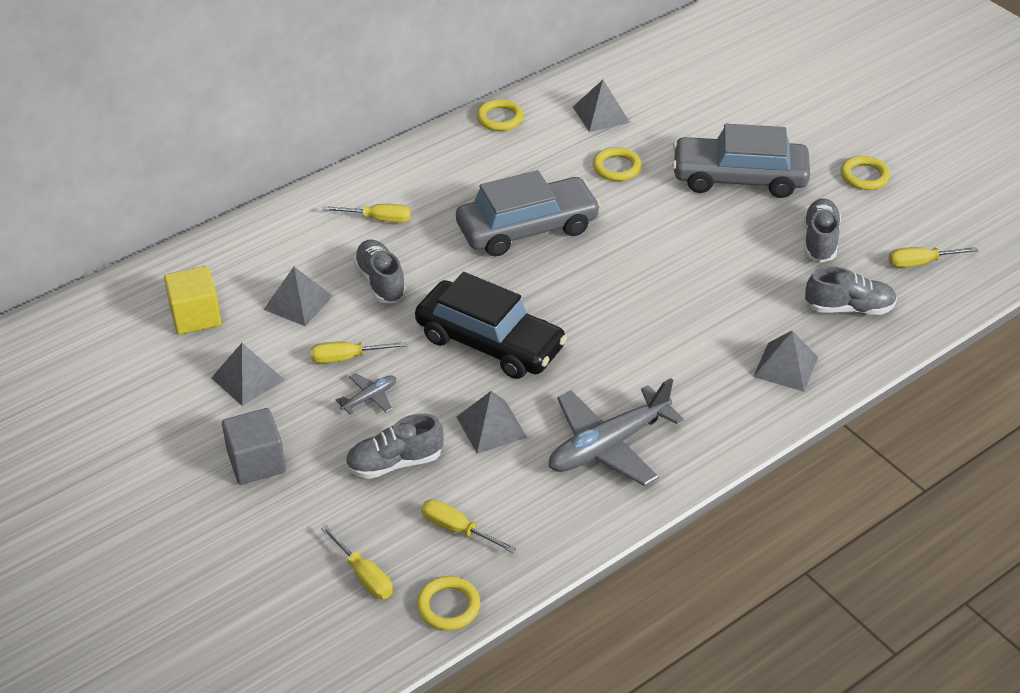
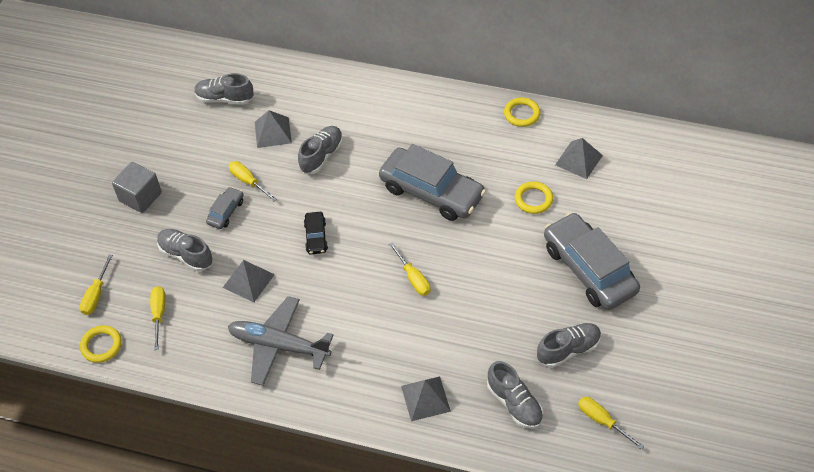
camera: 55 degrees right, 10 degrees up
(195, 316) = (225, 98): yellow cube -> grey shoe
(247, 378) = (197, 151): grey pyramid -> none
(369, 397) = (226, 212): grey plane -> grey car
(378, 219) = (373, 120): yellow screwdriver -> yellow screwdriver (413, 278)
(490, 342) = (316, 237): black car -> black car, size x0.45
(864, 176) = (664, 338): yellow ring -> none

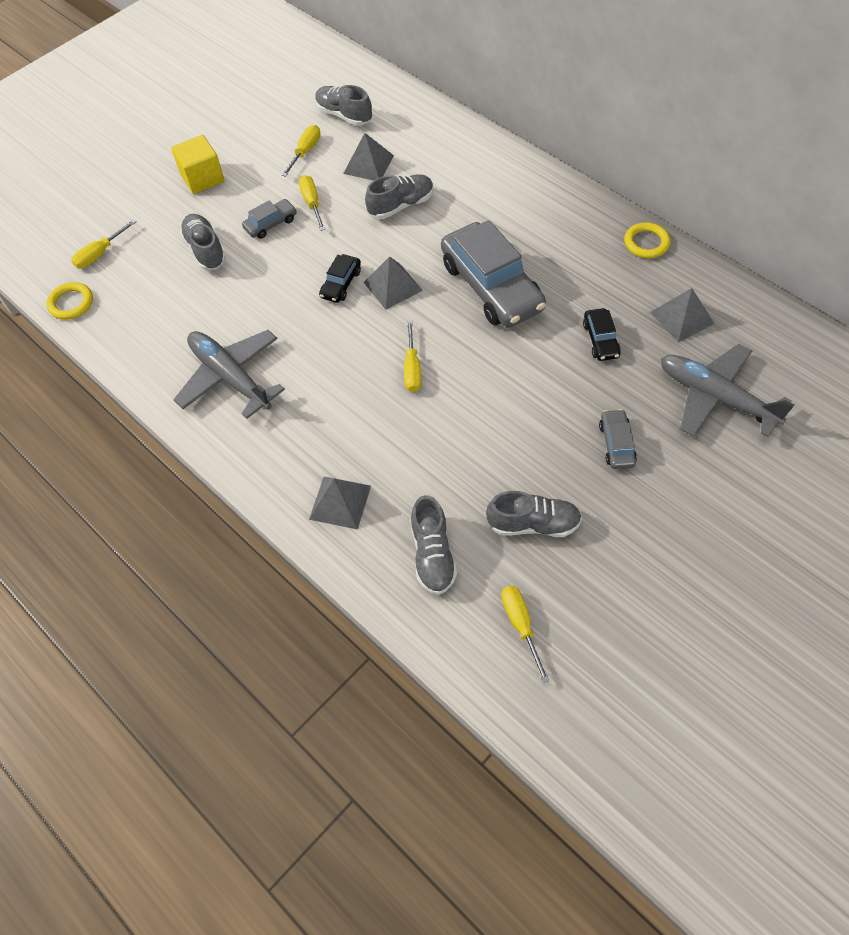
camera: 30 degrees right, 5 degrees up
(140, 197) = (202, 178): grey cube -> yellow cube
(159, 314) = (142, 296): yellow screwdriver -> yellow screwdriver (305, 151)
(248, 281) = (246, 300): grey pyramid -> grey pyramid (392, 286)
(533, 199) = (600, 340): yellow ring -> black car
(589, 269) = (616, 444): grey car -> grey car, size x0.45
(633, 208) = (715, 397): none -> grey plane

